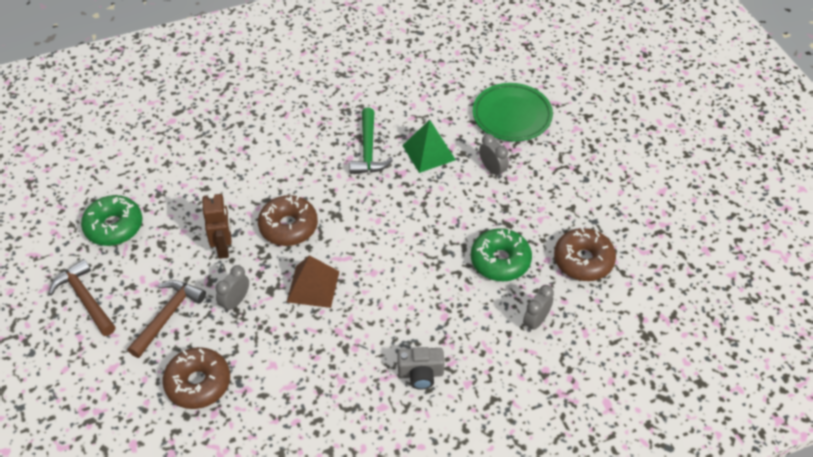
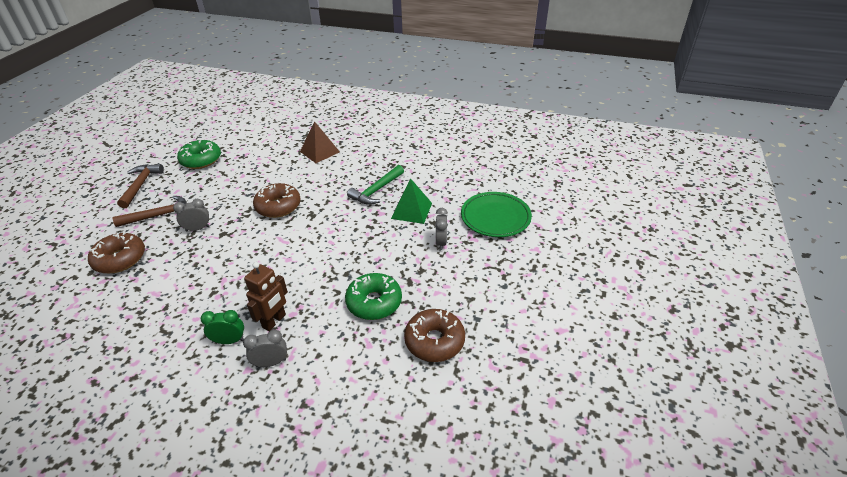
camera: 40 degrees right, 10 degrees down
(223, 248) = (232, 198): brown robot -> brown robot (274, 321)
(313, 286) = (245, 245): brown pyramid -> brown pyramid (319, 151)
(421, 374) = (229, 341): grey camera -> green clock
(536, 321) = (346, 360): grey clock -> grey clock (271, 362)

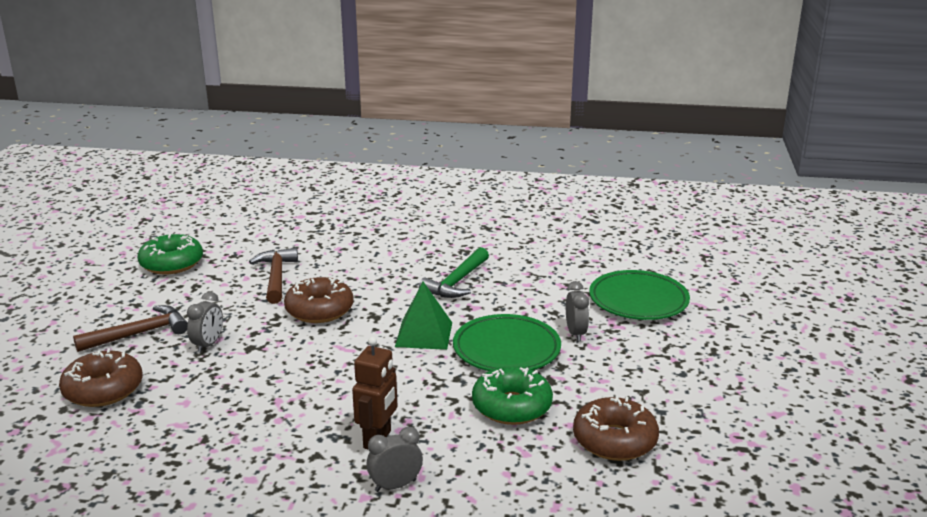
camera: 10 degrees left, 15 degrees down
(140, 185) = (89, 299): brown hammer -> brown hammer (276, 277)
(198, 229) = (208, 345): grey clock -> grey clock turned 135 degrees clockwise
(229, 341) = (322, 467): green clock -> none
(319, 151) = (351, 242): brown pyramid -> none
(388, 252) = (506, 349): none -> green plate
(411, 210) = (518, 301): green pyramid -> green pyramid (424, 334)

